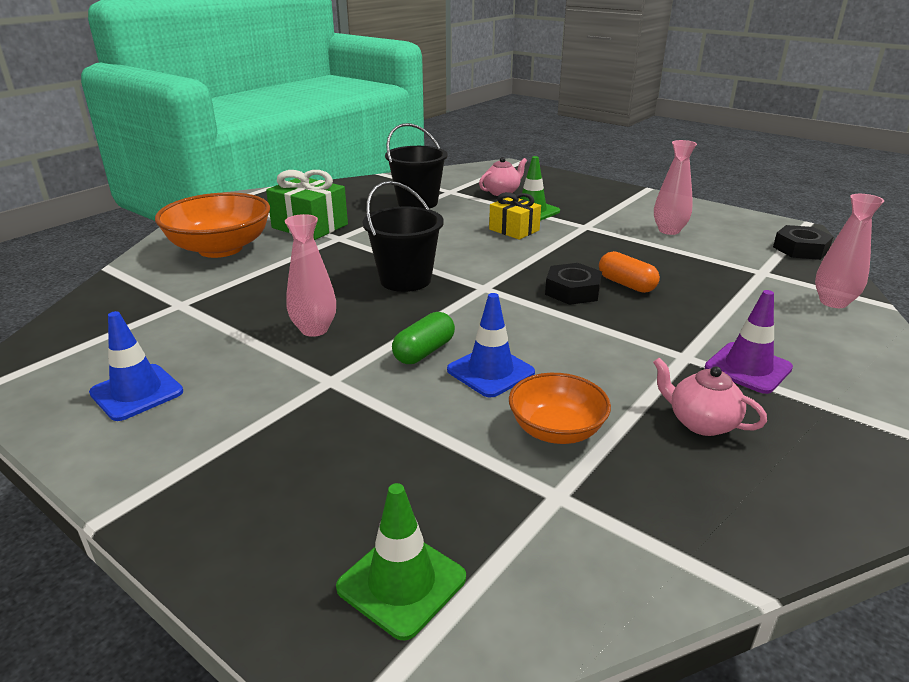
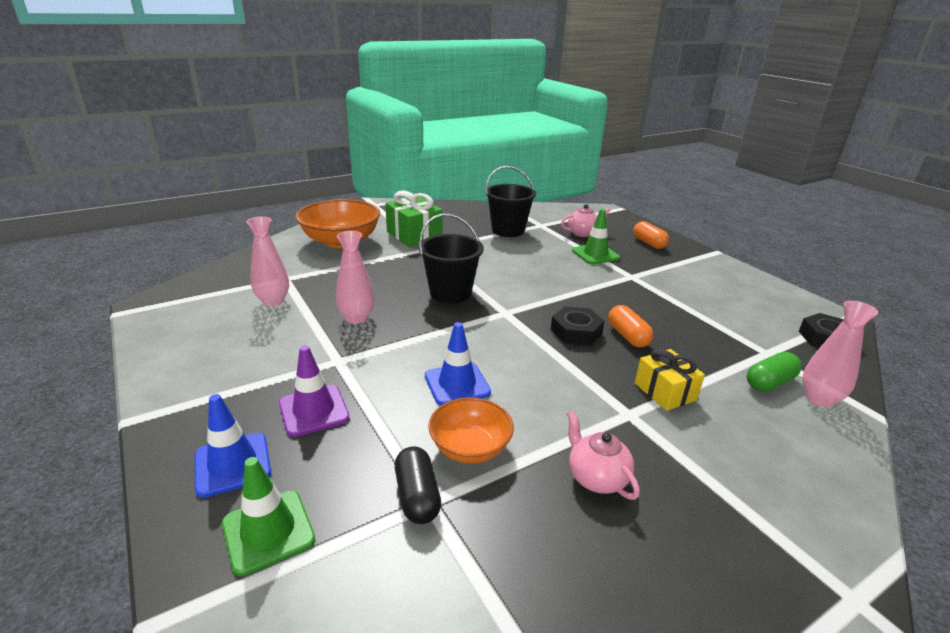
camera: 20 degrees right, 0 degrees up
(137, 392) = (213, 337): blue traffic cone -> blue traffic cone (232, 464)
(424, 352) = (420, 355): green capsule -> green capsule (769, 382)
(514, 230) = (568, 268): yellow gift -> yellow gift (665, 391)
(540, 493) = (417, 496): none -> black capsule
(576, 191) = (649, 243): none -> orange capsule
(669, 230) = (706, 295): pink vase -> pink vase (273, 301)
(748, 368) = (680, 440): purple traffic cone -> purple traffic cone (314, 410)

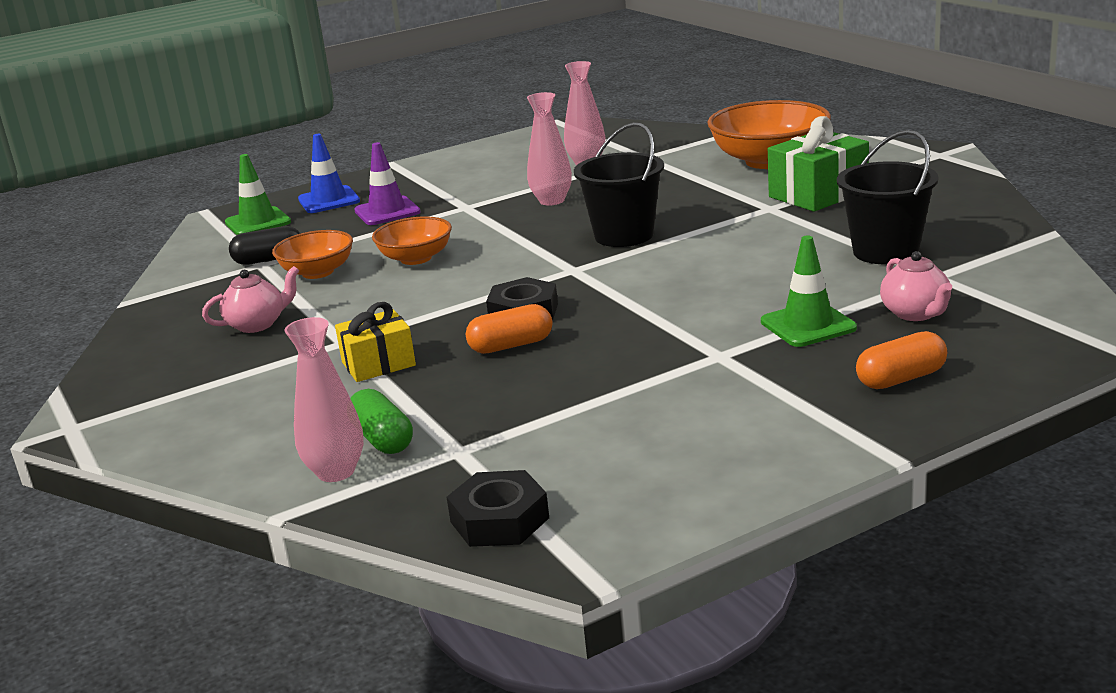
camera: 95 degrees right, 5 degrees down
(457, 384) = (416, 258): blue traffic cone -> orange bowl

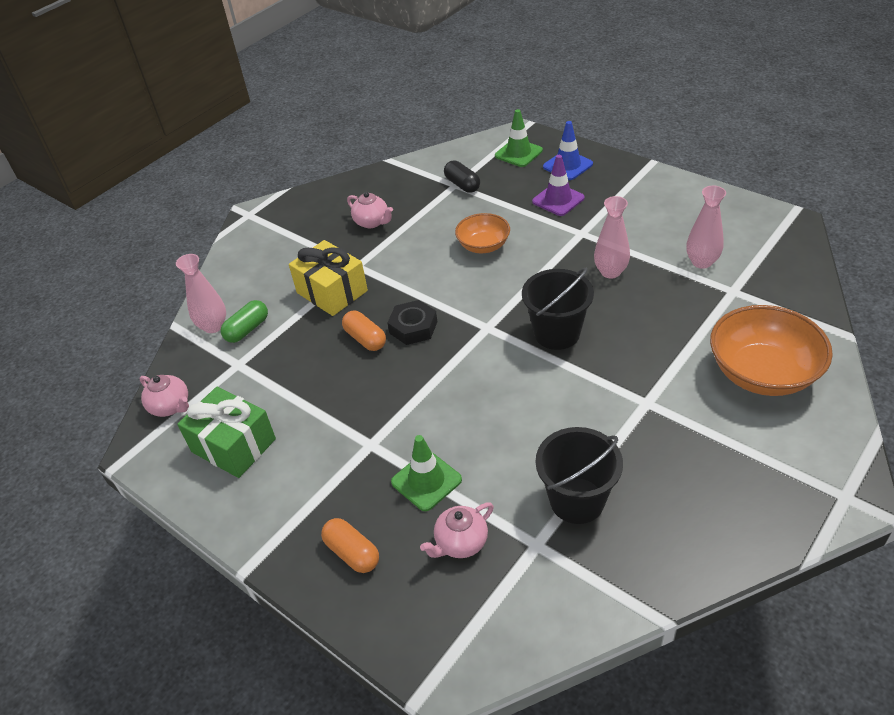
camera: 70 degrees right, 20 degrees up
(317, 272) = (449, 213): orange bowl -> none
(378, 364) = (332, 292): yellow gift -> yellow gift, size x1.51
(499, 520) = (171, 406): black nut -> pink teapot
(818, 194) = (692, 426): green gift -> green gift (233, 445)

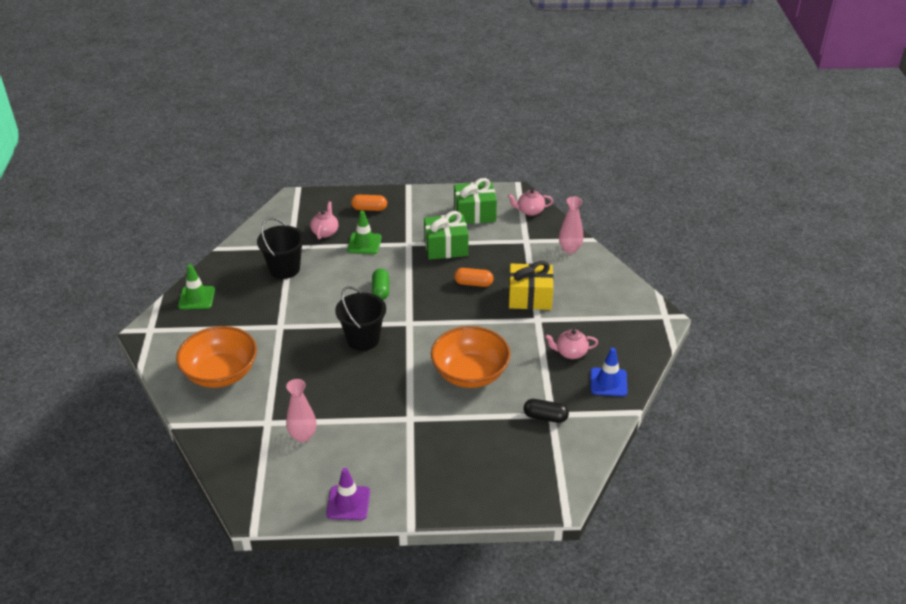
camera: 135 degrees right, 5 degrees down
(247, 329) = (548, 256): green capsule -> green capsule (381, 290)
(334, 409) = (446, 247): none -> green gift
(413, 327) = (453, 302): black nut -> none
(483, 246) = (470, 373): orange bowl -> orange bowl, size x1.70
(518, 153) = (536, 474): green traffic cone -> green traffic cone (196, 298)
(558, 200) = (455, 440): purple traffic cone -> purple traffic cone (348, 503)
(567, 165) = (480, 481): blue traffic cone -> blue traffic cone (608, 382)
(610, 272) = (362, 396): pink vase -> none

